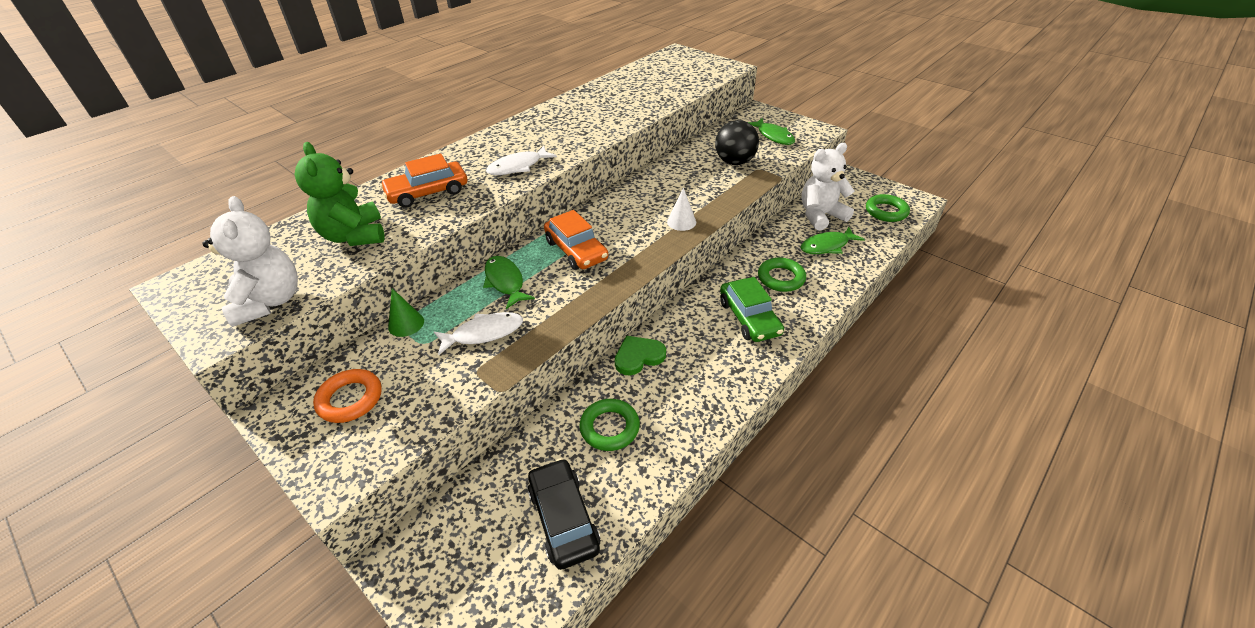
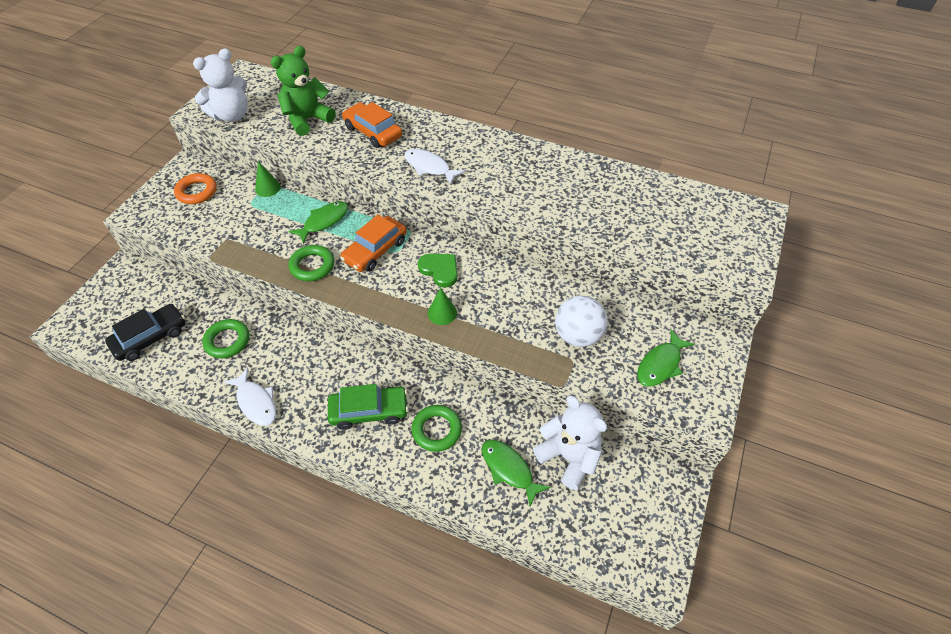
camera: 70 degrees right, 10 degrees up
(484, 333) = (264, 230): white fish -> white fish (256, 402)
(638, 357) = (303, 340): green heart -> green heart (440, 270)
(681, 222) = (442, 313): white cone -> green cone
(734, 162) = (577, 335): black ball -> white ball
(749, 318) = (369, 411): green car -> green car turned 150 degrees counterclockwise
(886, 211) = (611, 533): green ring -> green ring (312, 266)

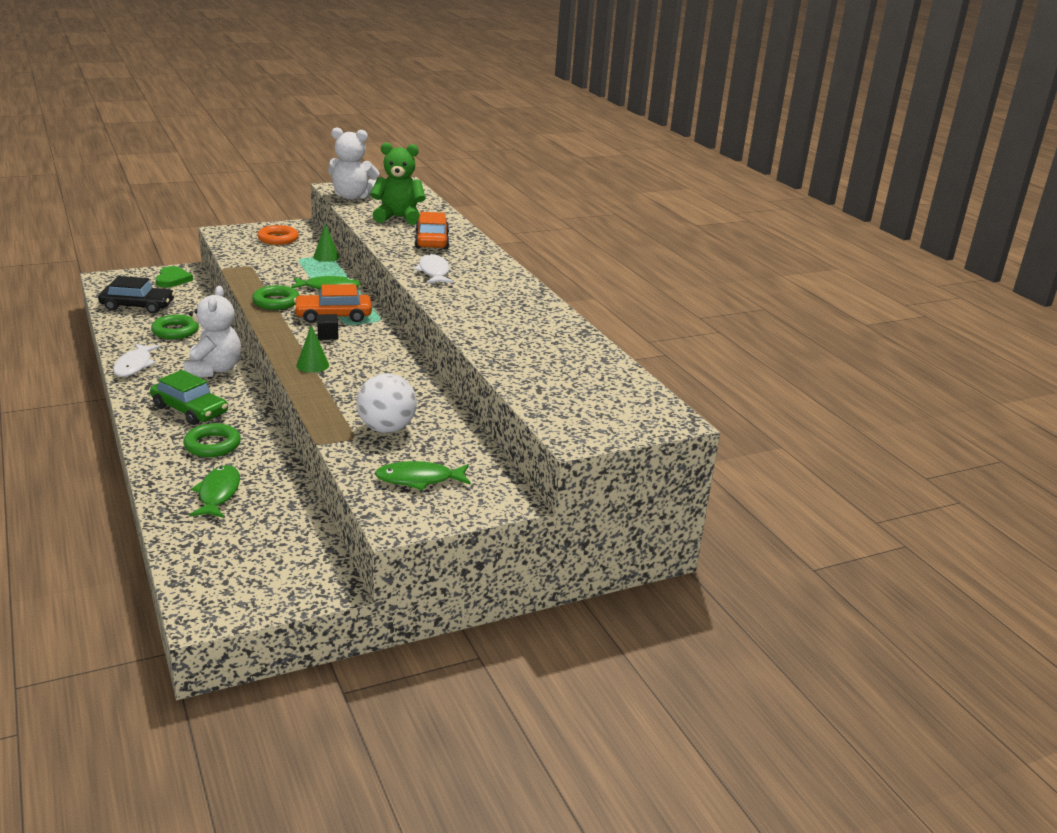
camera: 40 degrees right, 25 degrees down
(404, 274) = (327, 336): none -> black cube
(440, 270) = (357, 346): green heart -> green heart (172, 279)
(568, 457) = (273, 517): white teddy bear -> white teddy bear (213, 370)

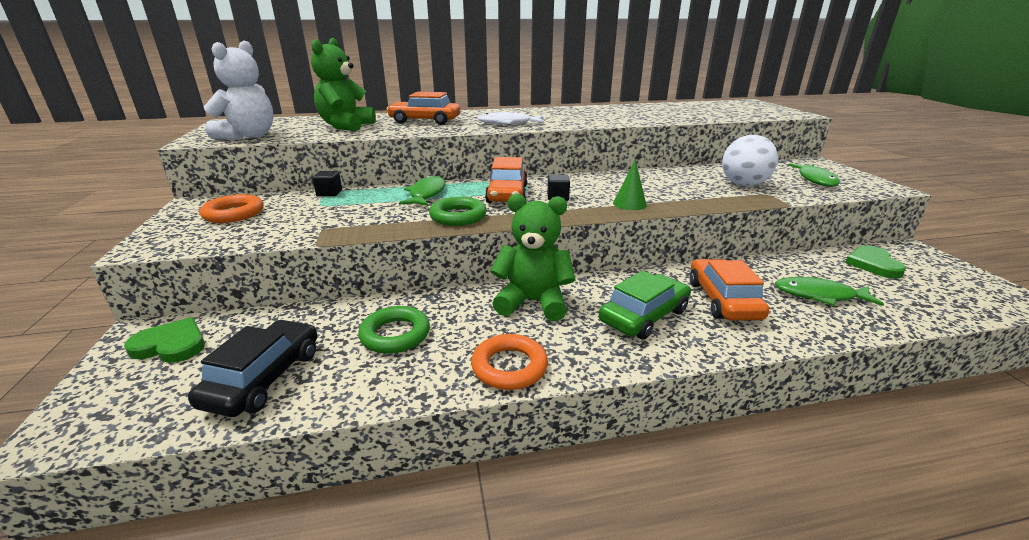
camera: 75 degrees left, 0 degrees up
(134, 365) = (509, 367): white fish -> orange ring
(212, 445) = (723, 300): green ring -> orange car
(213, 370) = (533, 302): white teddy bear -> green teddy bear
(287, 544) = (873, 264): none -> green heart
(326, 257) = (329, 193): green cone -> black cube

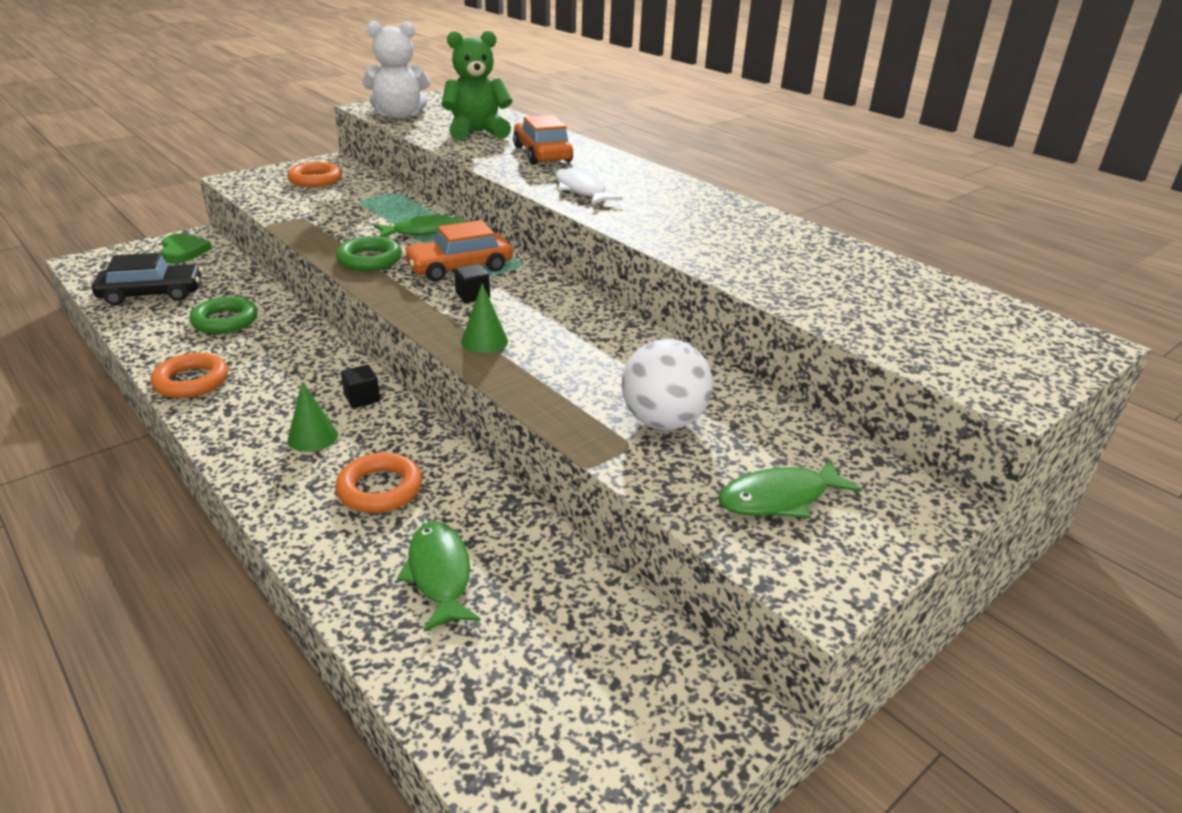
camera: 60 degrees right, 5 degrees up
(329, 193) = (392, 194): black cube -> black cube (362, 398)
(533, 302) = (312, 369): green teddy bear -> none
(644, 316) = (312, 437): green car -> green cone
(723, 300) = (380, 489): orange car -> orange ring
(873, 264) = (604, 645): green heart -> none

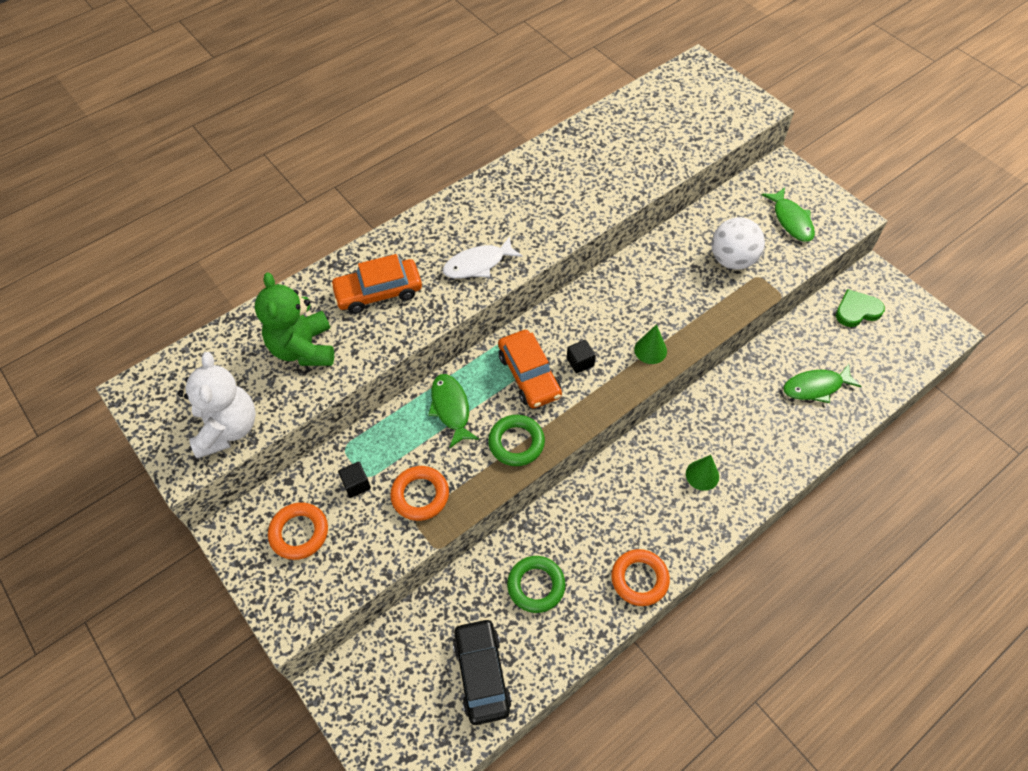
camera: 85 degrees left, 25 degrees up
(183, 251) = (375, 681): green heart -> green heart (857, 310)
(362, 398) = (650, 453): black cube -> black cube (356, 484)
(380, 489) = (750, 426): orange ring -> orange ring (420, 495)

